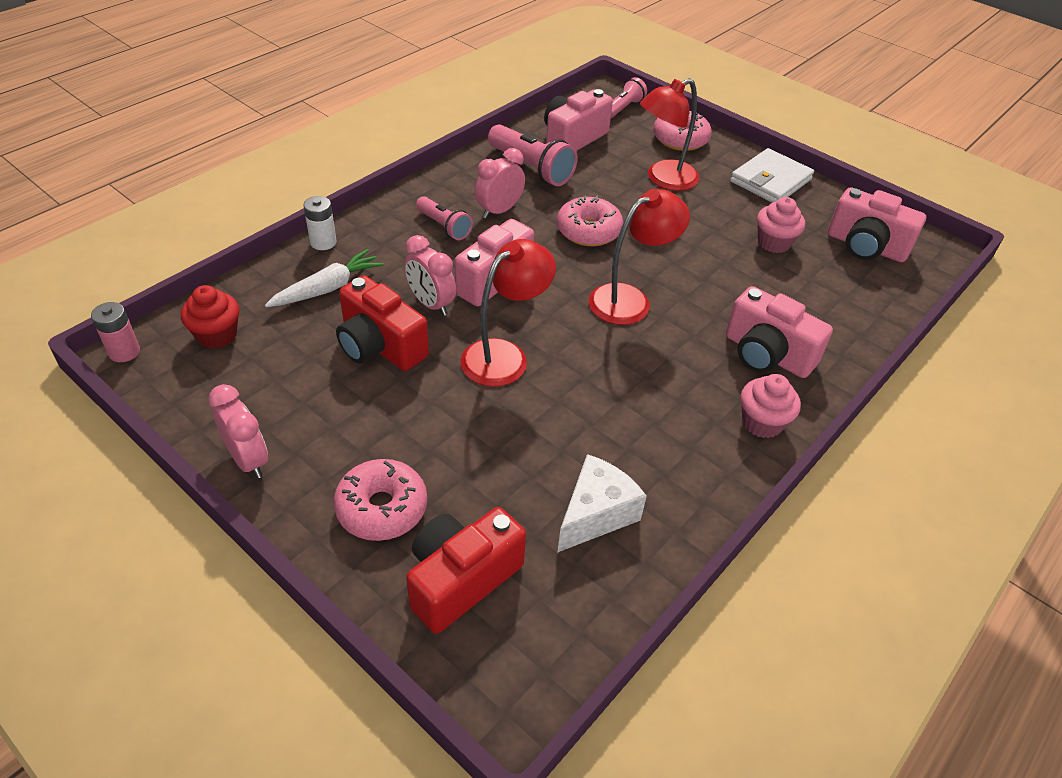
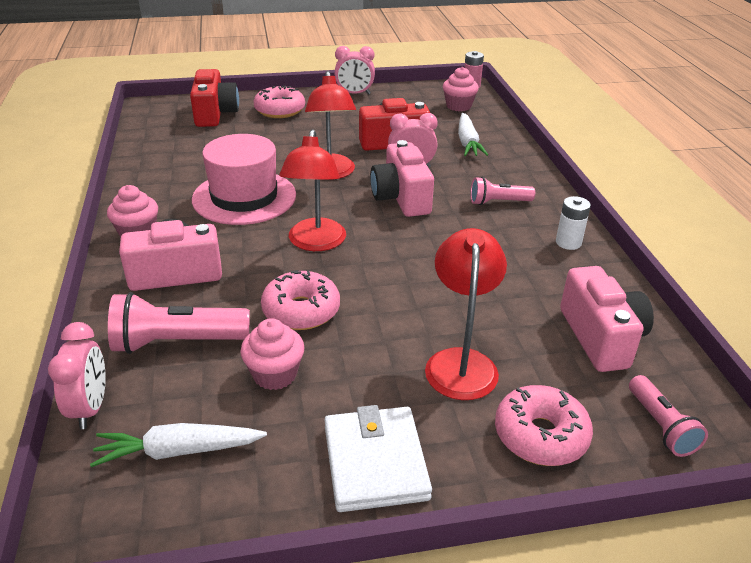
camera: 130 degrees right, 10 degrees down
(217, 335) = (458, 106): red cupcake -> pink cupcake
(323, 242) = (522, 154): white battery -> white battery (568, 242)
(499, 211) = (497, 234): pink clock -> pink clock (90, 408)
(531, 168) = (556, 281): pink flashlight -> pink flashlight (177, 342)
(588, 231) = (422, 266): pink donut -> pink donut (301, 310)
(595, 514) = (186, 153): white cheese -> none
(620, 391) = (244, 197): none -> pink hat
(865, 246) = (178, 451): pink camera -> white carrot

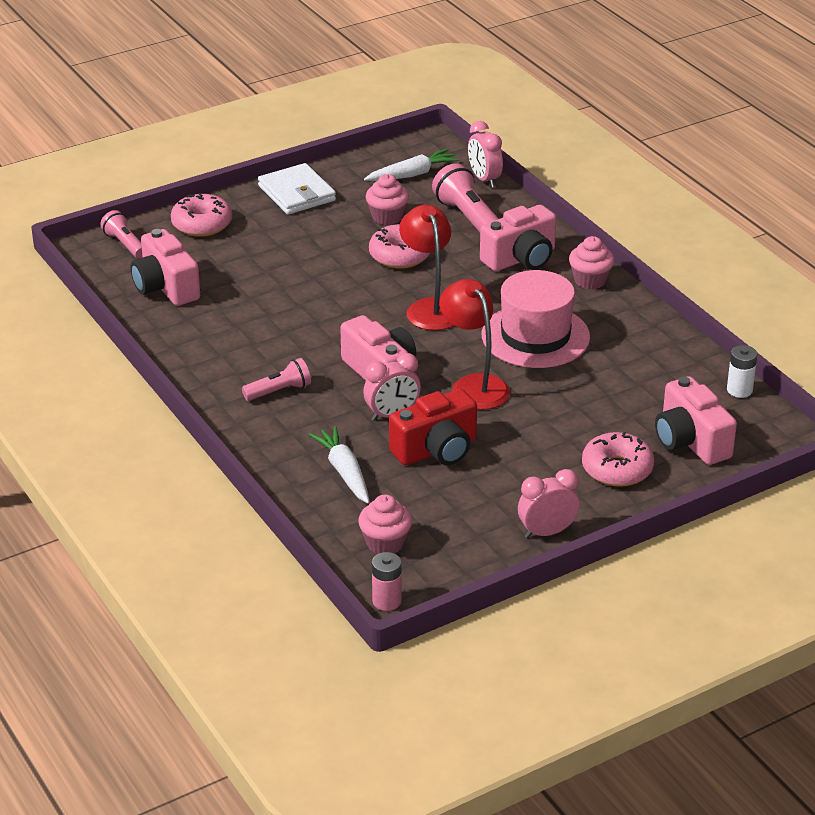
camera: 160 degrees right, 0 degrees up
(177, 342) = (469, 219): pink flashlight -> pink flashlight turned 90 degrees counterclockwise
(215, 114) = (690, 441): red camera -> pink camera
(461, 362) = (265, 250): red lamp -> none
(568, 242) = (200, 361): white battery -> white battery (739, 390)

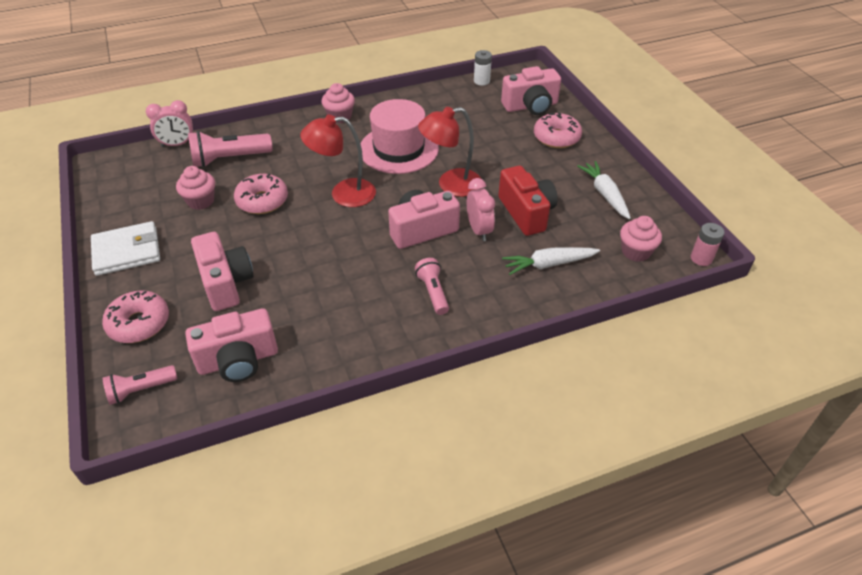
camera: 80 degrees left, 10 degrees up
(412, 174) = (144, 180): white carrot -> white carrot (605, 194)
(521, 259) = (297, 142): pink camera -> pink camera (226, 283)
(547, 532) = (621, 175): pink clock -> none

